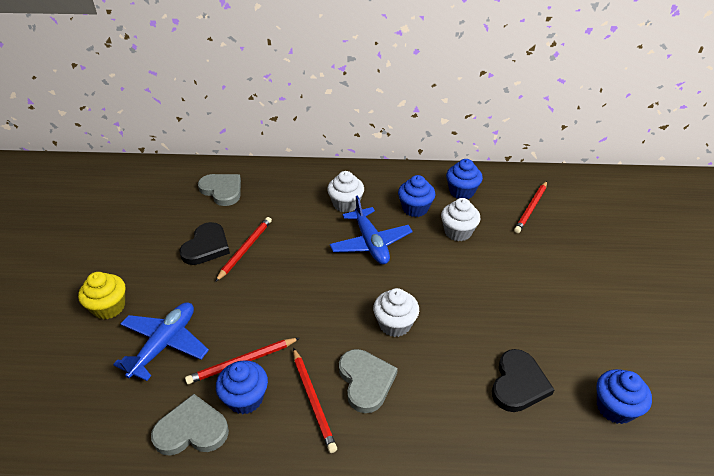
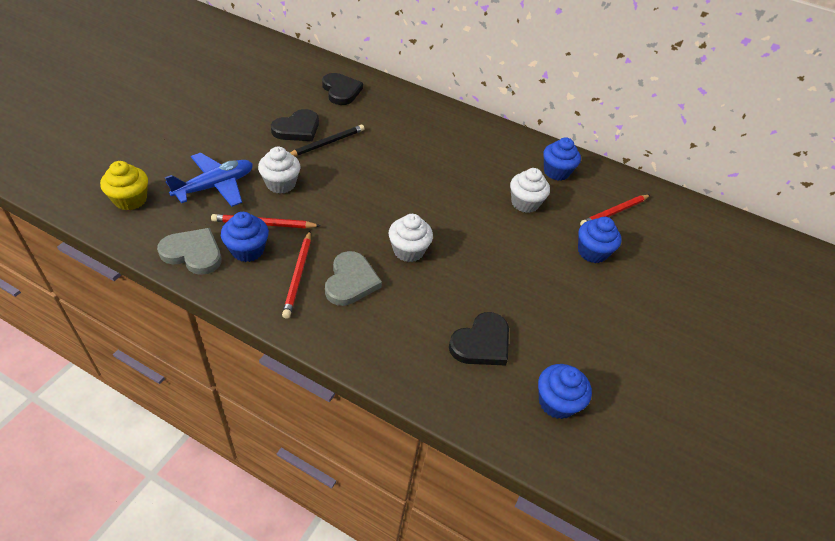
camera: 20 degrees right, 5 degrees up
(109, 307) = (193, 143): yellow cupcake -> yellow cupcake (130, 200)
(222, 190) = (341, 91): grey heart -> black heart
(245, 249) = (326, 143): red pencil -> black pencil
(346, 204) = (439, 141): white cupcake -> white cupcake (281, 184)
(370, 243) = (437, 180): blue plane -> none
(415, 208) = (500, 169): blue cupcake -> blue cupcake (592, 252)

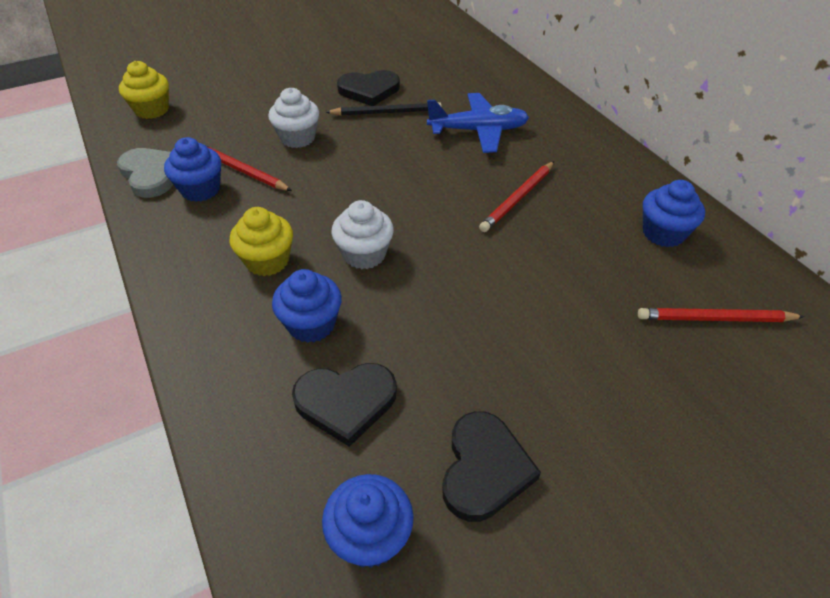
camera: 40 degrees right, 0 degrees up
(215, 186) = (234, 121): blue plane -> blue plane (478, 131)
(298, 275) = (222, 233): red pencil -> red pencil (518, 198)
(341, 91) = (455, 66): black heart -> black heart (484, 469)
(351, 281) = (267, 261): grey heart -> yellow cupcake
(525, 203) = (575, 256): white cupcake -> none
(592, 252) = (624, 358): blue cupcake -> blue cupcake (311, 324)

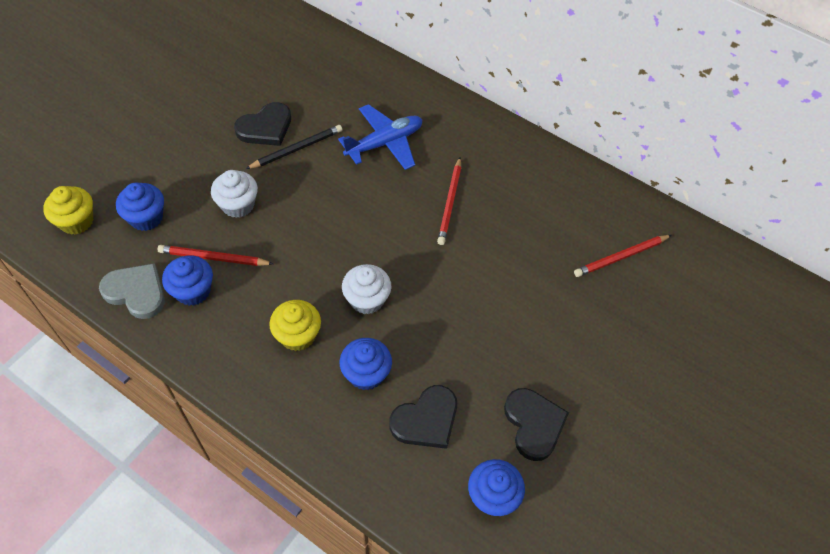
camera: 30 degrees left, 10 degrees up
(663, 233) = (563, 197): blue cupcake -> blue cupcake (146, 218)

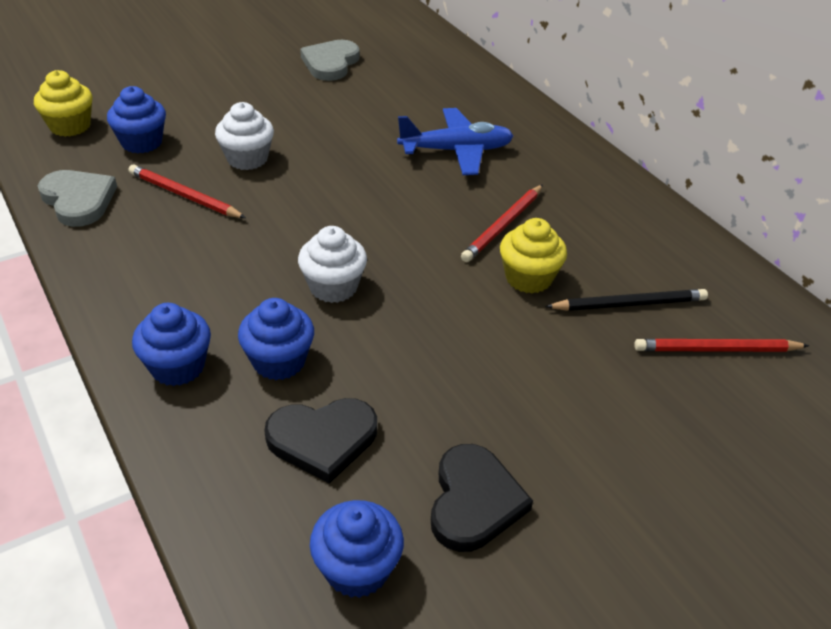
camera: 25 degrees right, 15 degrees down
(193, 291) = (138, 217): blue cupcake -> blue cupcake (177, 367)
(242, 82) = (330, 63): none -> grey heart
(265, 127) = (327, 104): black heart -> none
(296, 149) = (349, 130): black pencil -> black pencil (629, 304)
(297, 335) = (223, 295): yellow cupcake -> yellow cupcake (528, 278)

